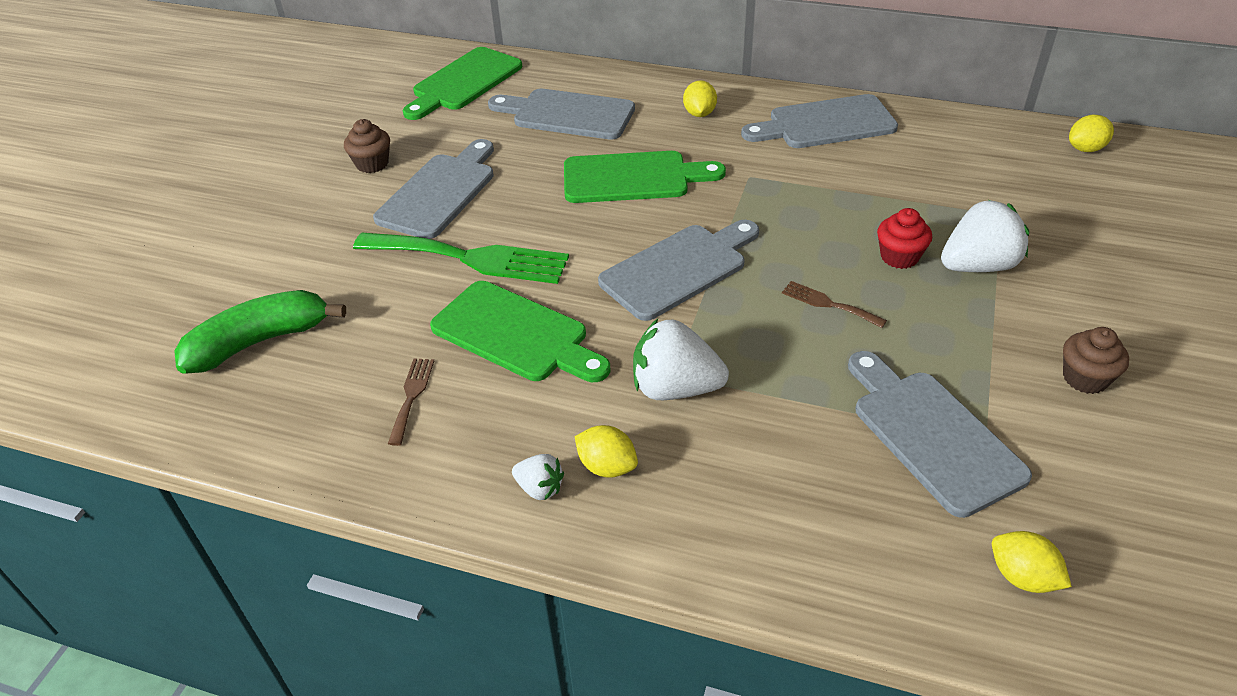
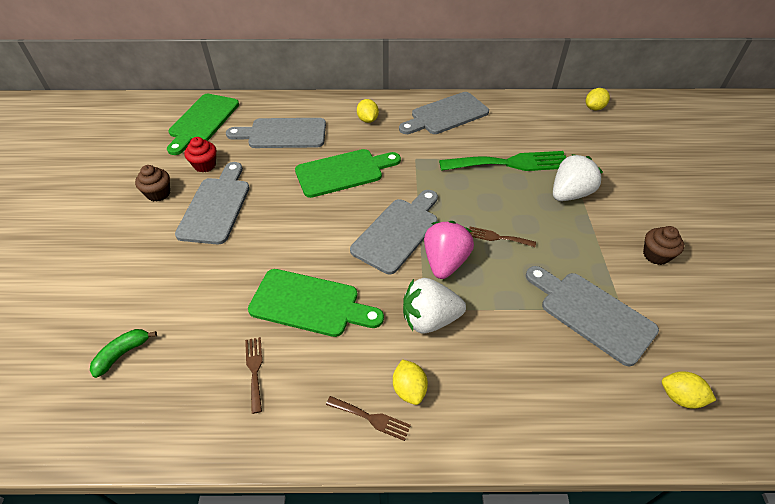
camera: 20 degrees left, 5 degrees up
(260, 341) = (122, 354): green banana -> green banana, size x0.55
(470, 258) = (256, 253): green fork -> green fork (510, 163)
(539, 488) = (371, 418): white strawberry -> brown fork
(607, 466) = (409, 389): yellow lemon -> yellow lemon turned 60 degrees clockwise
(731, 321) = (445, 262): none -> pink strawberry
(899, 257) = (524, 197): red cupcake -> red cupcake (205, 165)

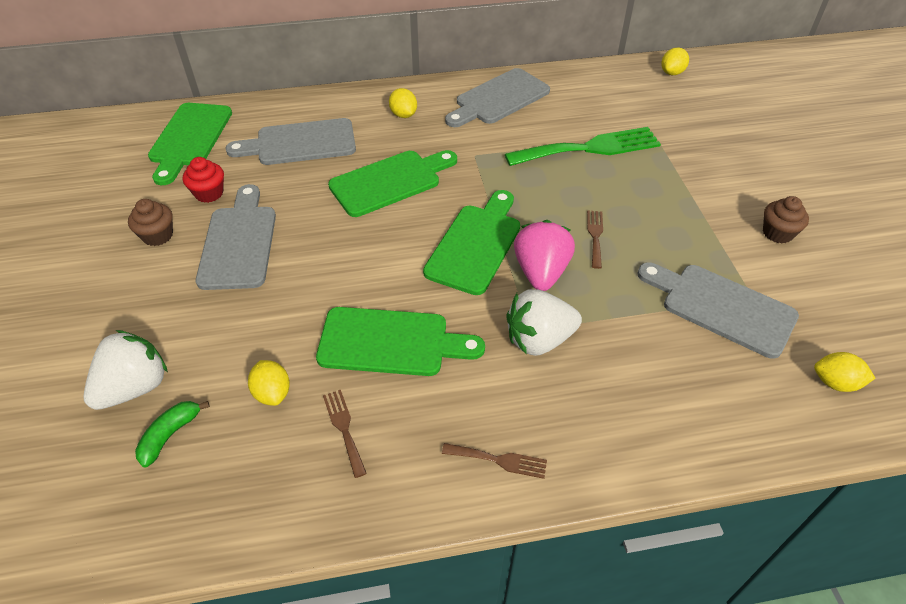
camera: 10 degrees left, 0 degrees up
(398, 232) = (476, 245): grey cutting board -> green cutting board
(409, 389) = (535, 421): yellow lemon -> yellow lemon (272, 393)
(497, 237) = (595, 236): brown fork -> brown fork turned 90 degrees clockwise
(569, 194) = (666, 176): white strawberry -> white strawberry (135, 387)

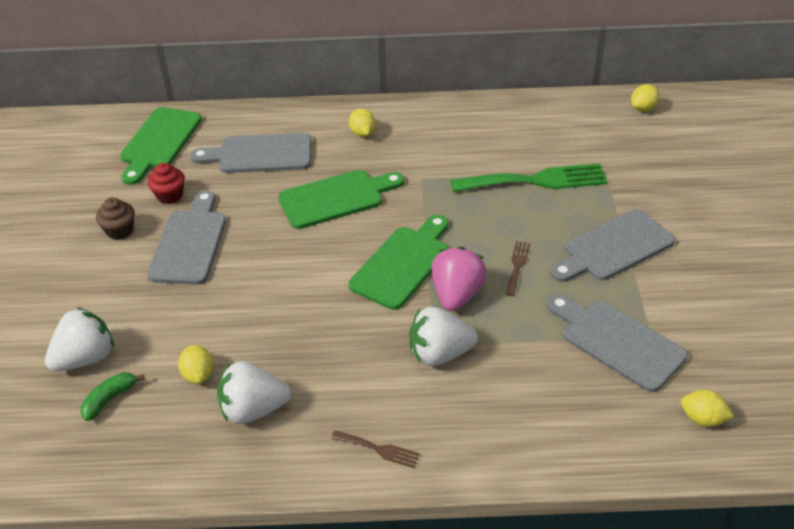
camera: 10 degrees right, 5 degrees down
(344, 428) = (253, 409): brown fork -> white strawberry
(391, 342) = (307, 343): green cutting board -> none
(499, 99) = (459, 123): grey cutting board -> grey cutting board (614, 247)
(777, 233) = (696, 279): brown cupcake -> none

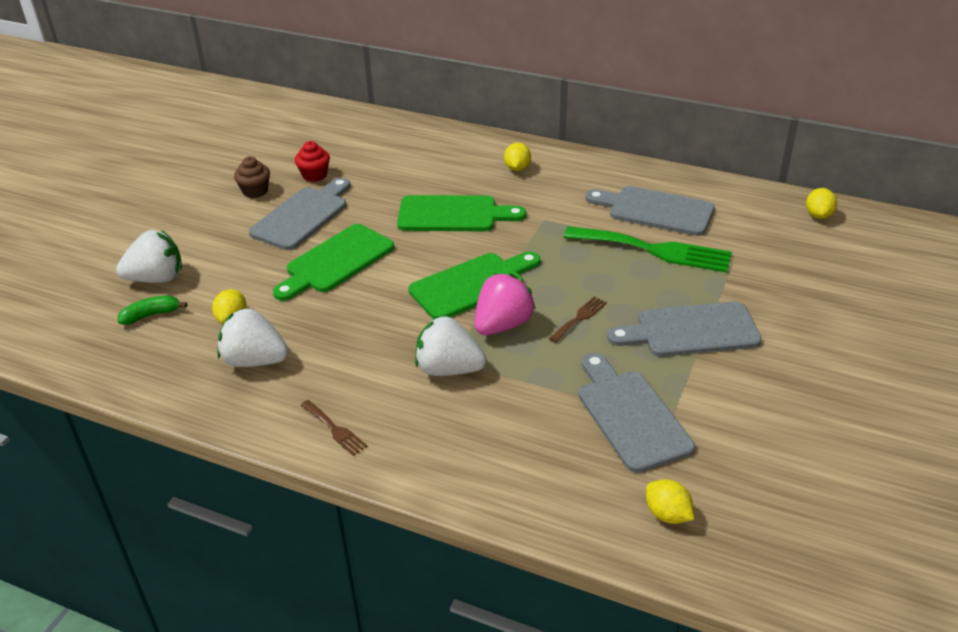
camera: 25 degrees right, 5 degrees down
(159, 142) = (337, 132): green cutting board -> green cutting board (336, 261)
(260, 154) = (413, 162): grey cutting board -> grey cutting board (655, 210)
(643, 108) = (818, 215): yellow lemon -> yellow lemon turned 60 degrees counterclockwise

